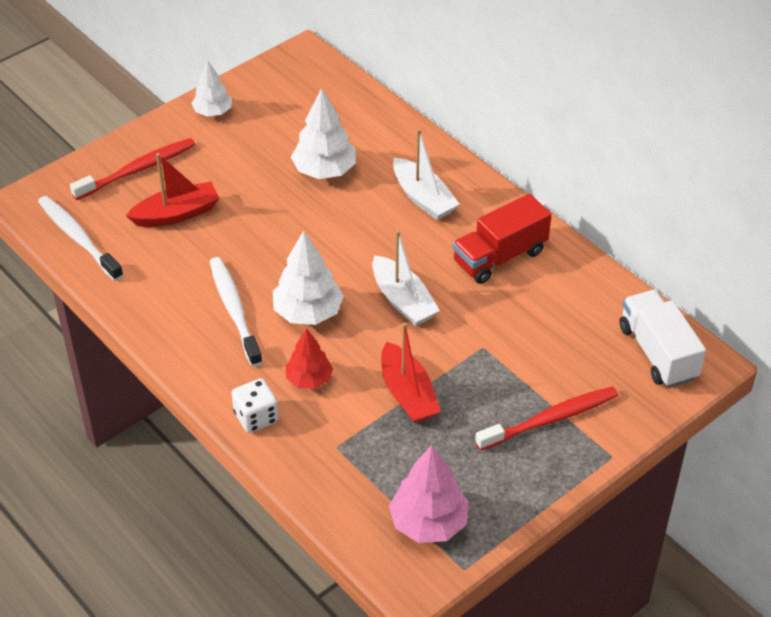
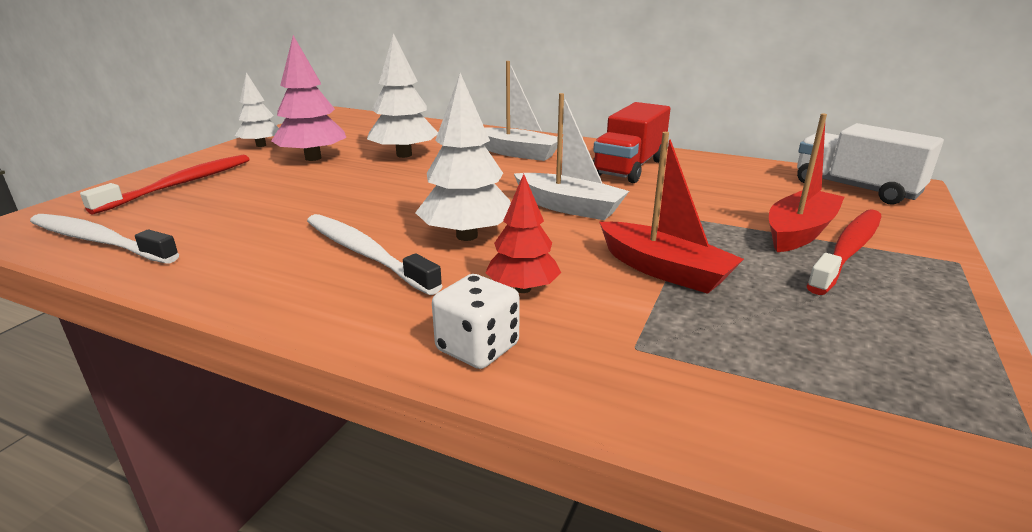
camera: 25 degrees left, 20 degrees down
(176, 214) = (244, 202): red boat -> red boat (799, 232)
(428, 523) = (887, 398): pink tree -> pink tree (313, 158)

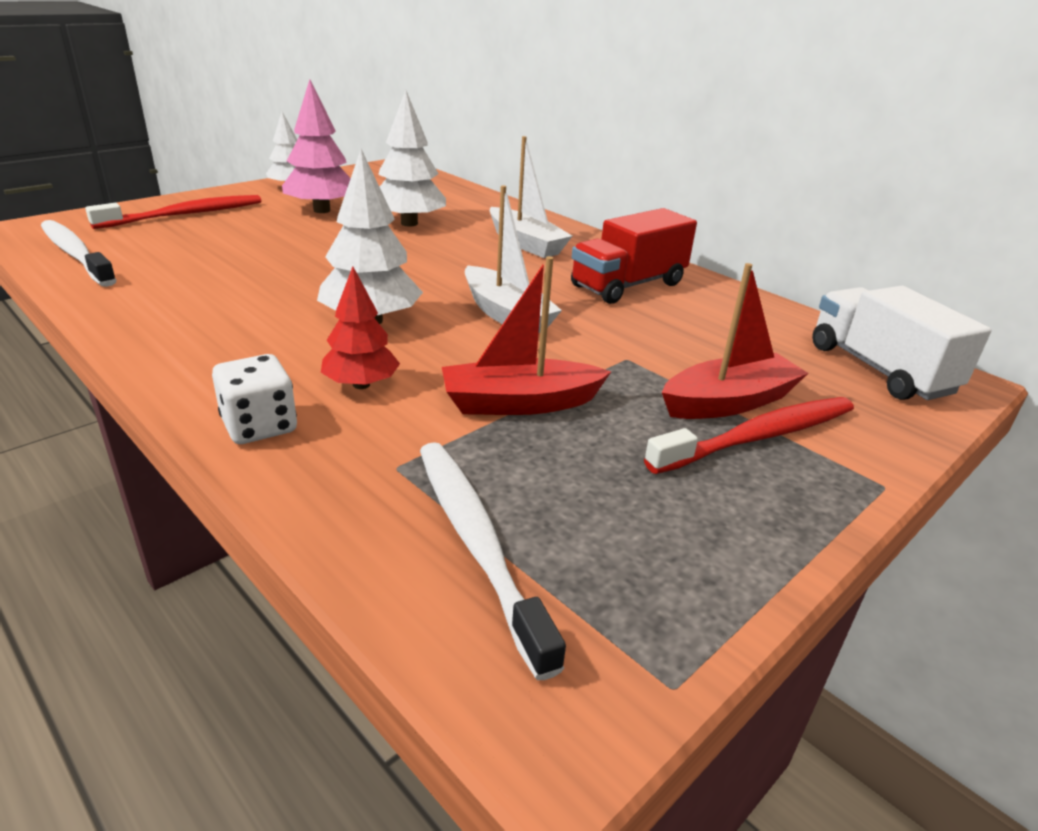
camera: 20 degrees right, 5 degrees up
(366, 254) = (264, 316): white toothbrush -> white toothbrush (477, 544)
(664, 270) = (520, 403): red boat -> red boat turned 105 degrees clockwise

